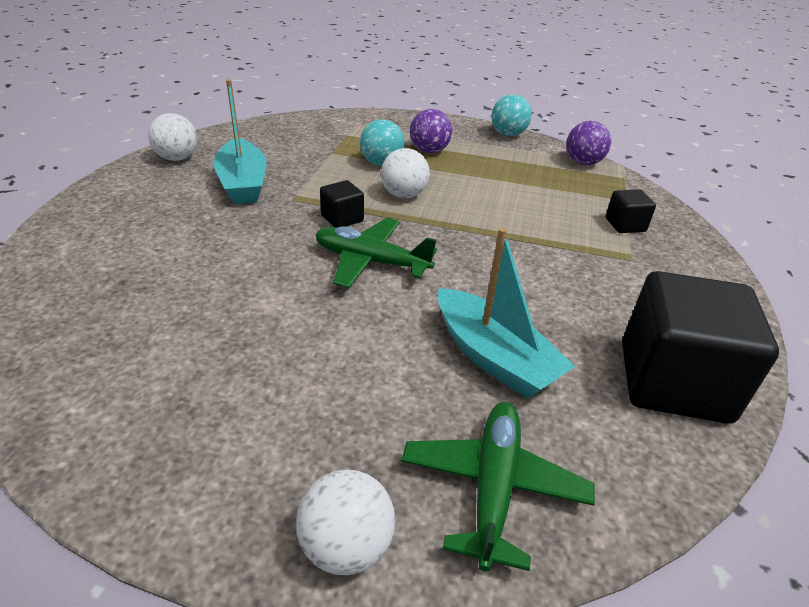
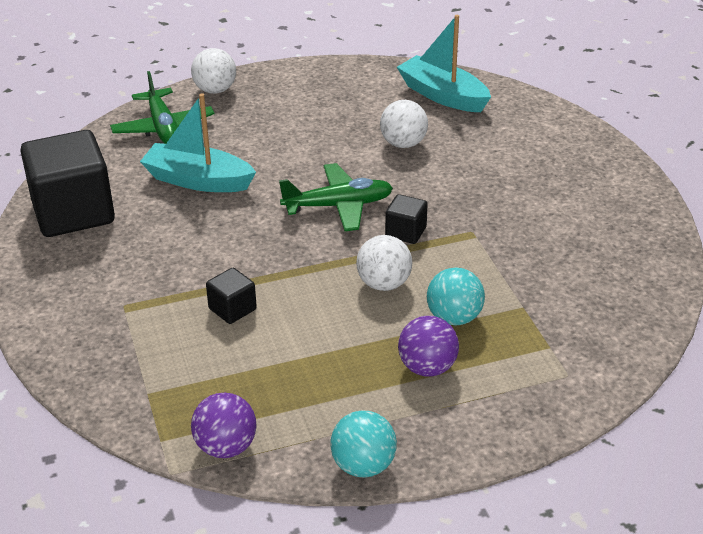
camera: 150 degrees right, 0 degrees up
(177, 158) = (639, 225): white ball -> white ball (403, 144)
(243, 184) = (536, 227): turquoise boat -> turquoise boat (443, 95)
(625, 225) = (139, 349): black cube -> black cube (232, 309)

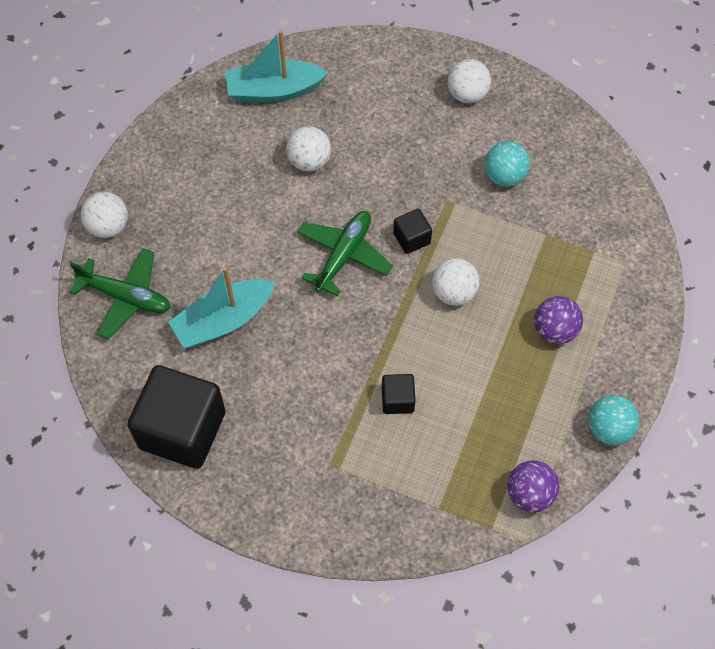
camera: 50 degrees left, 25 degrees up
(454, 318) = (522, 279): turquoise ball -> turquoise ball (504, 176)
(595, 186) = (467, 94): none -> white ball

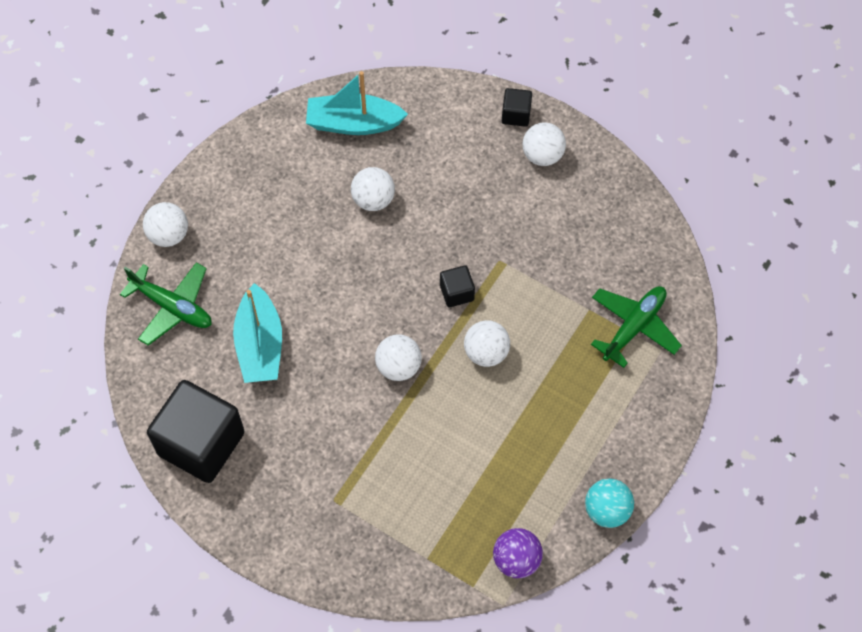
camera: 10 degrees right, 0 degrees up
(223, 321) = (260, 345): turquoise boat -> turquoise boat turned 75 degrees counterclockwise
(343, 255) = (387, 299): green plane -> green plane (633, 327)
(369, 320) = (398, 367): none -> white ball
(397, 400) = (410, 448): black cube -> black cube (516, 115)
(504, 176) = (561, 244): turquoise ball -> none
(554, 330) = (576, 406): purple ball -> none

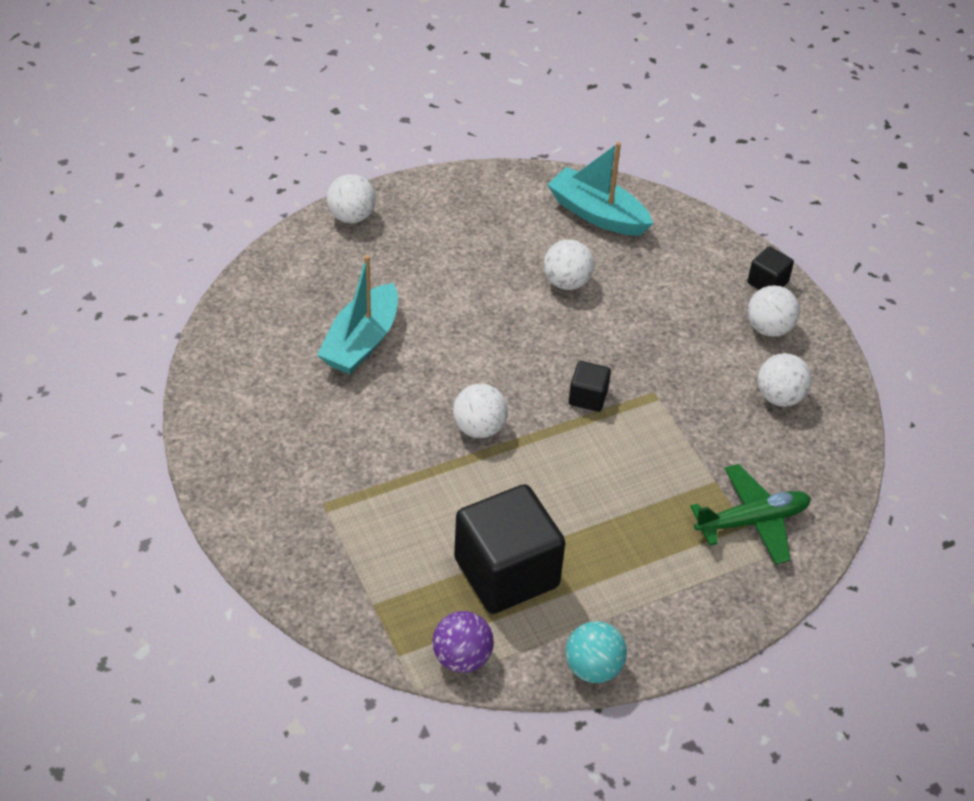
camera: 30 degrees right, 15 degrees down
(172, 307) = (307, 272): green plane -> none
(201, 443) = (240, 391): black cube -> black cube (506, 573)
(486, 353) = (577, 462): white ball -> white ball (779, 397)

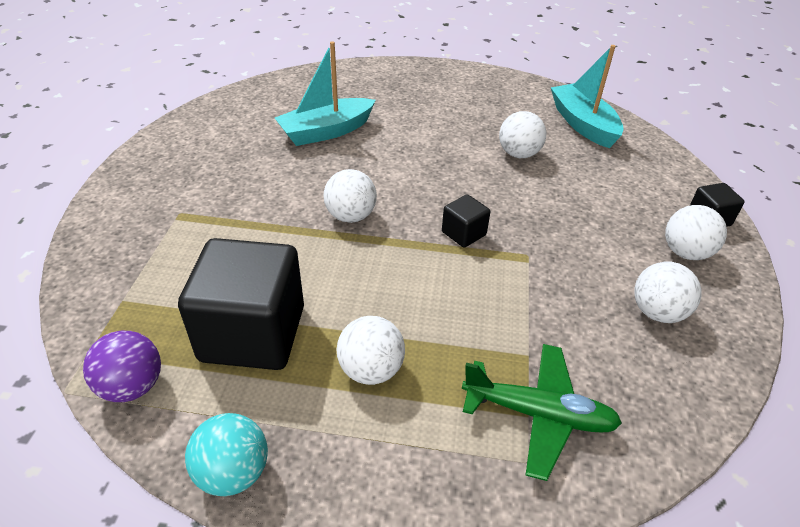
camera: 35 degrees right, 5 degrees down
(351, 216) = (397, 69): white ball -> white ball (371, 370)

